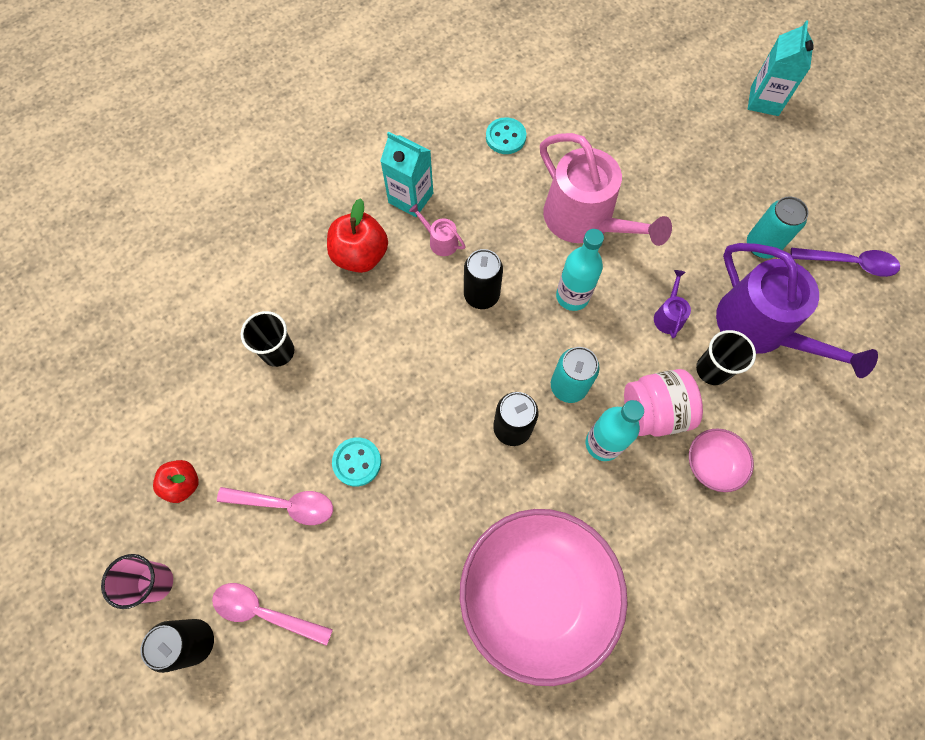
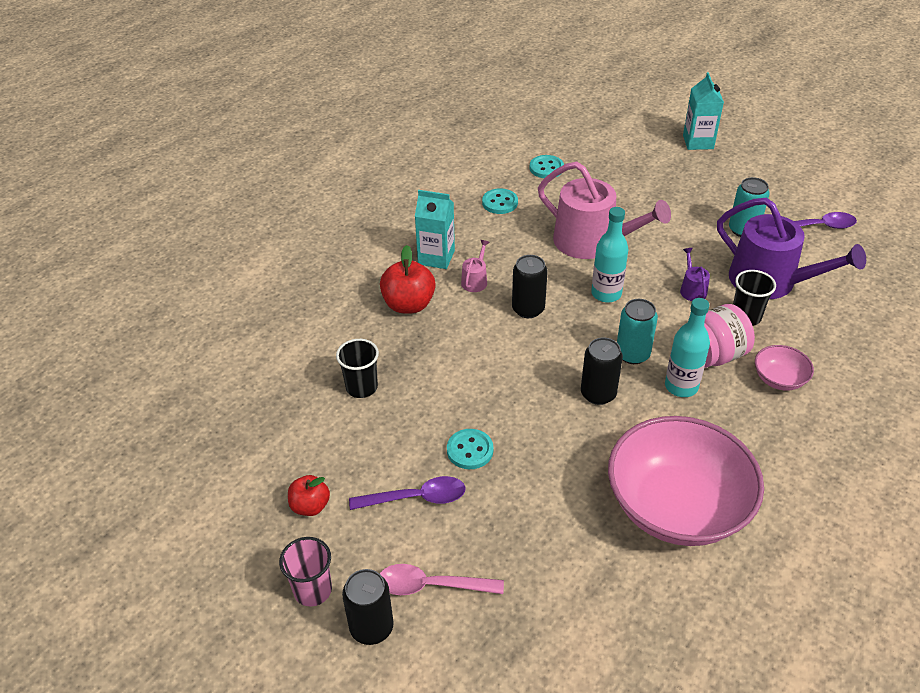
camera: 15 degrees left, 25 degrees down
(285, 504) = (416, 498): pink spoon -> purple spoon
(440, 241) = (475, 280): pink watering can -> pink watering can turned 90 degrees clockwise
(575, 99) = (546, 168): none -> turquoise button

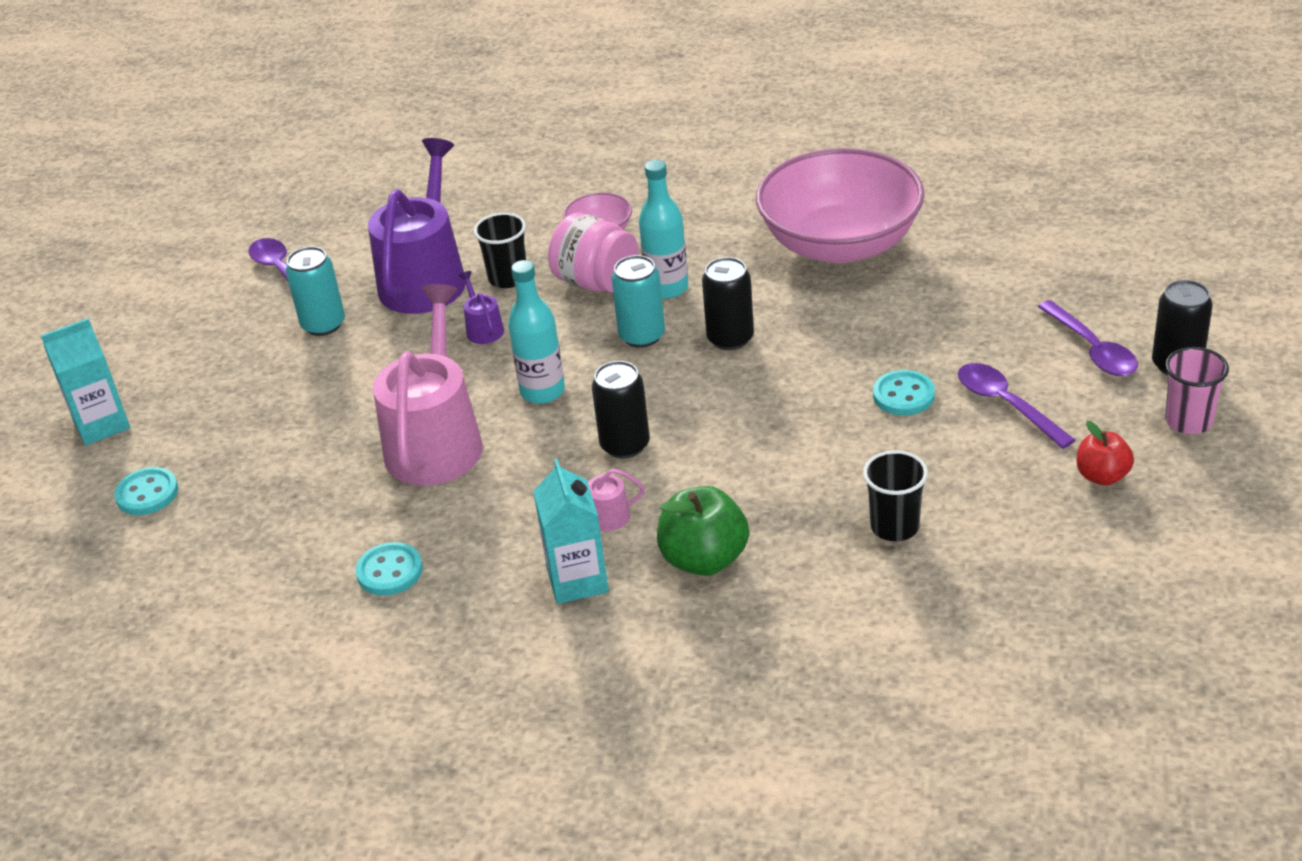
camera: 115 degrees left, 5 degrees down
(408, 305) = (704, 559): red apple -> green apple
(431, 585) = (1092, 349): pink spoon -> purple spoon
(546, 168) = (258, 558): turquoise button -> turquoise button (147, 493)
(692, 289) = (483, 329): purple watering can -> purple watering can turned 105 degrees clockwise

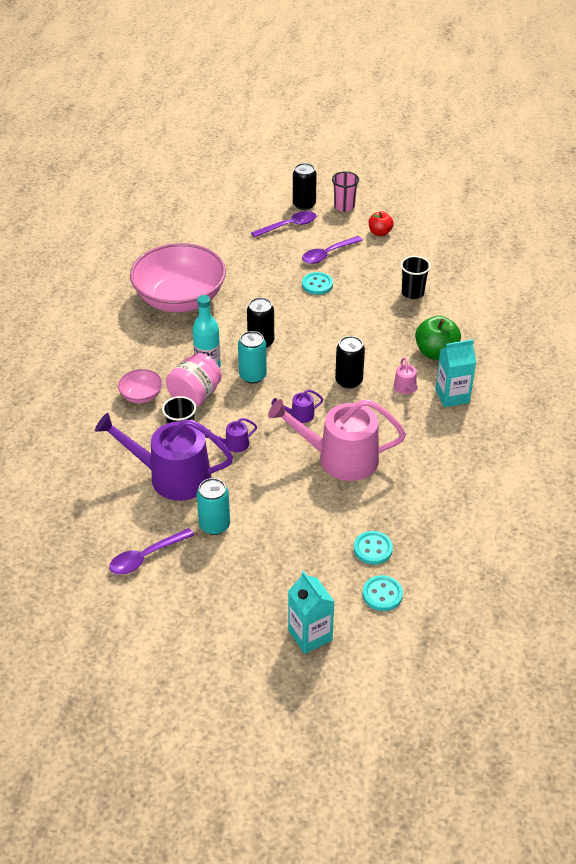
camera: 95 degrees left, 5 degrees up
(390, 571) = (448, 469): turquoise button -> turquoise button (373, 549)
(542, 391) = (299, 415): turquoise bottle -> purple watering can

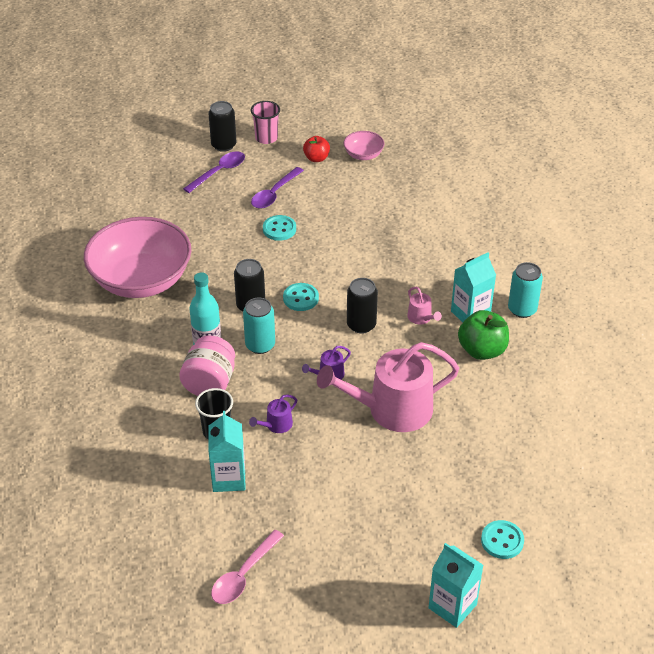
camera: 20 degrees left, 0 degrees up
(141, 395) = (151, 398): pink bowl -> pink bowl (363, 155)
(146, 557) = (244, 575): purple spoon -> pink spoon
(172, 476) = (229, 478): purple watering can -> turquoise carton
(214, 525) = (299, 518): turquoise can -> turquoise can (522, 309)
(373, 549) = (470, 496): turquoise button -> turquoise button (301, 298)
(412, 293) = (380, 215): black cup -> none
(436, 352) = (433, 272): green apple -> green apple (482, 350)

